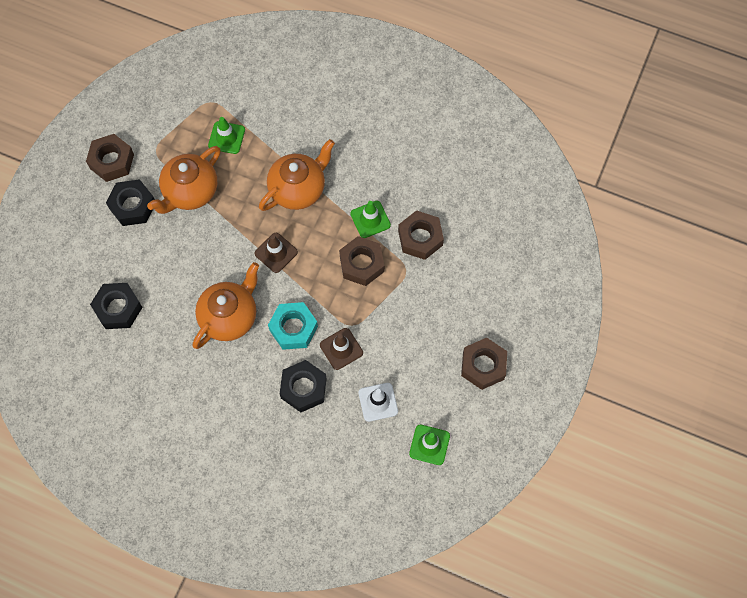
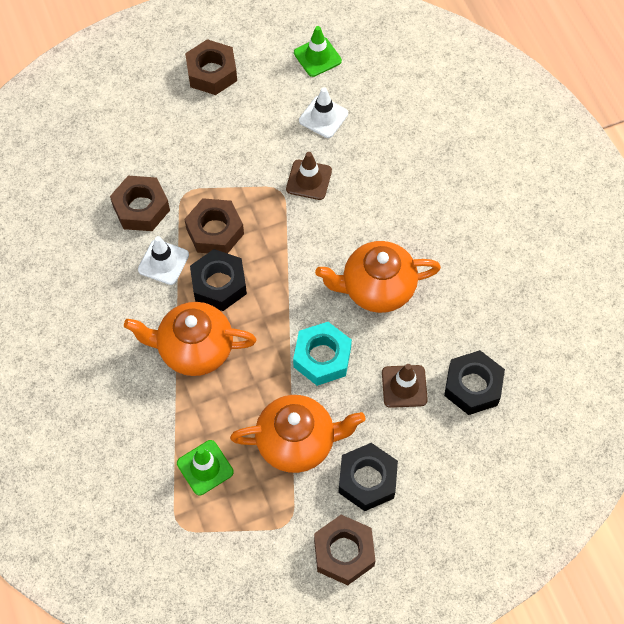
camera: 135 degrees left, 5 degrees down
(276, 253) = (278, 308): brown traffic cone -> brown traffic cone (404, 386)
(293, 328) = (331, 230): turquoise nut -> turquoise nut (322, 357)
(303, 388) = (372, 177): black nut -> black nut (219, 284)
(370, 219) = (163, 262): green traffic cone -> white traffic cone

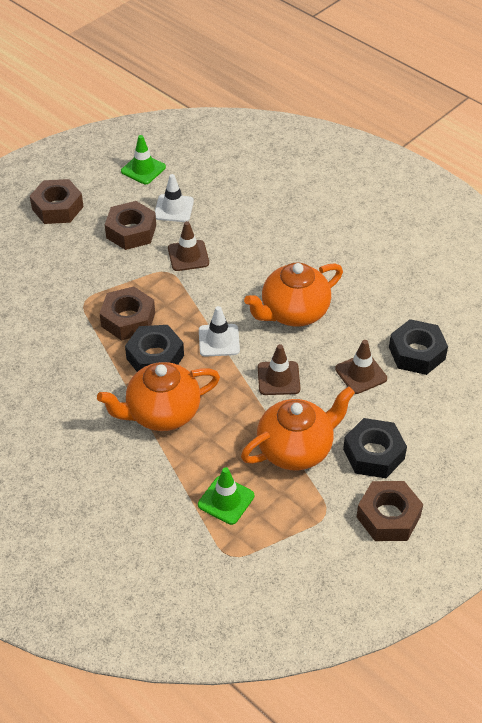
camera: 25 degrees left, 15 degrees down
(141, 208) = (51, 325): brown nut -> brown nut (131, 231)
(163, 262) = (95, 358): white traffic cone -> white traffic cone (219, 340)
(322, 357) = (278, 378): turquoise nut -> brown traffic cone

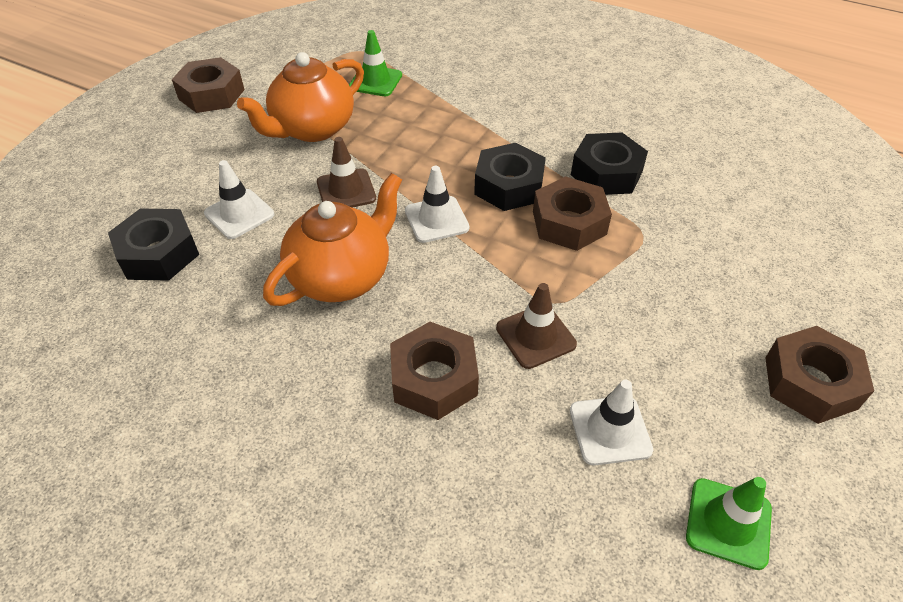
camera: 165 degrees right, 0 degrees up
(131, 231) = (653, 362): brown nut -> brown nut (434, 378)
(162, 413) = (471, 135): orange teapot -> none
(361, 374) = (239, 214): brown traffic cone -> white traffic cone
(373, 454) = (225, 138): black nut -> black nut (606, 173)

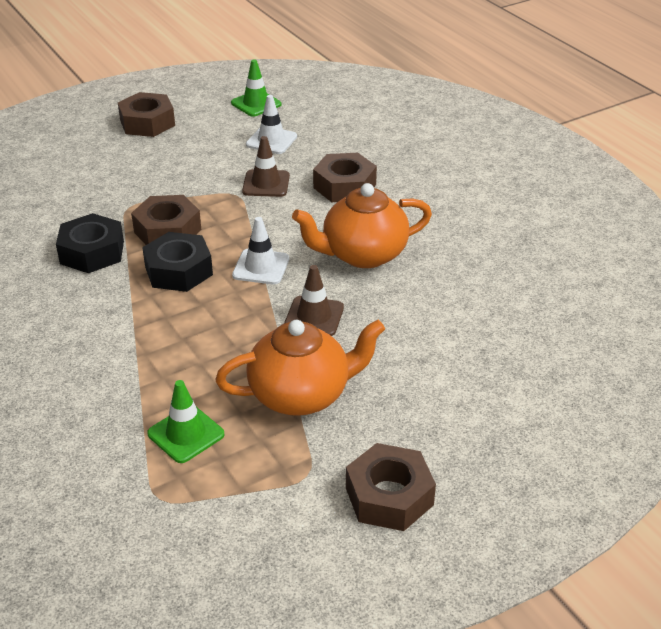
camera: 150 degrees left, 10 degrees down
(158, 253) = (499, 320): black nut -> none
(239, 214) = (419, 329): white traffic cone -> none

